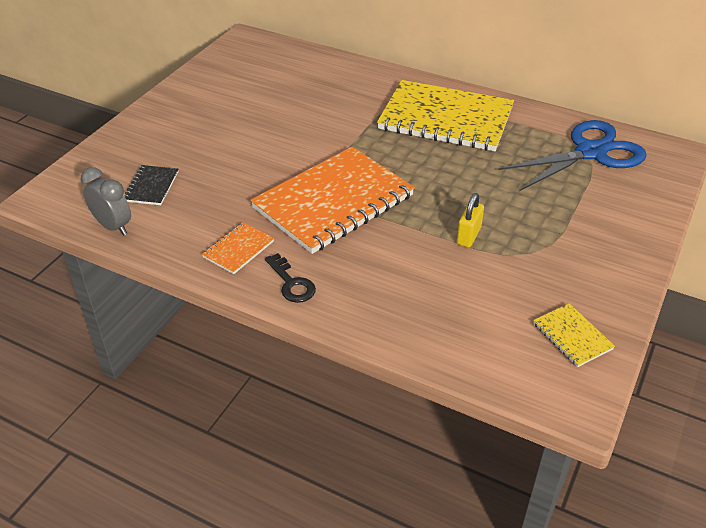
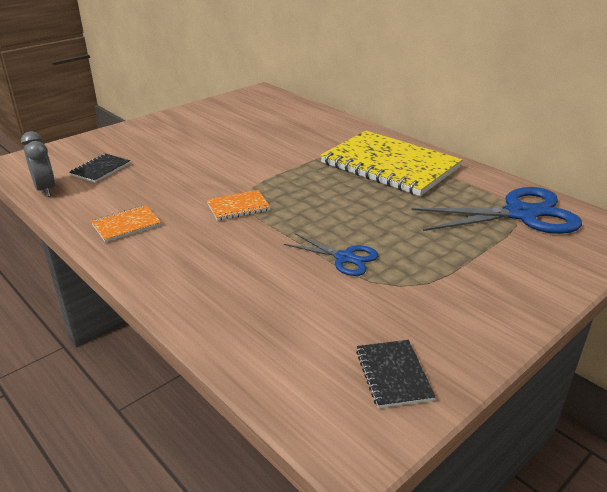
camera: 20 degrees right, 10 degrees down
(291, 283) = (147, 260): black key -> none
(333, 202) = (238, 207): orange notebook -> orange notebook, size x0.42
(468, 236) = (344, 258): yellow padlock -> blue scissors
(572, 336) = (393, 375): yellow notebook -> black notebook

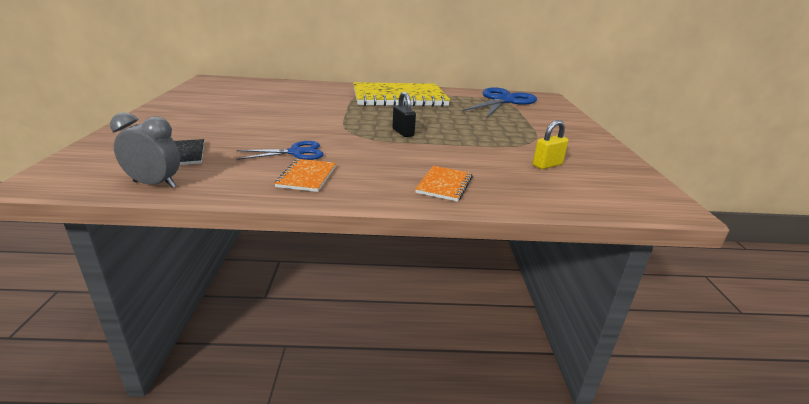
camera: 50 degrees left, 5 degrees down
(238, 207) = (363, 140): orange notebook -> orange notebook (444, 185)
(291, 213) = (403, 132): none -> black padlock
(342, 320) = (547, 165): none -> yellow padlock
(344, 258) = (481, 141): blue scissors -> blue scissors (296, 152)
(393, 375) = (613, 174): black notebook -> none

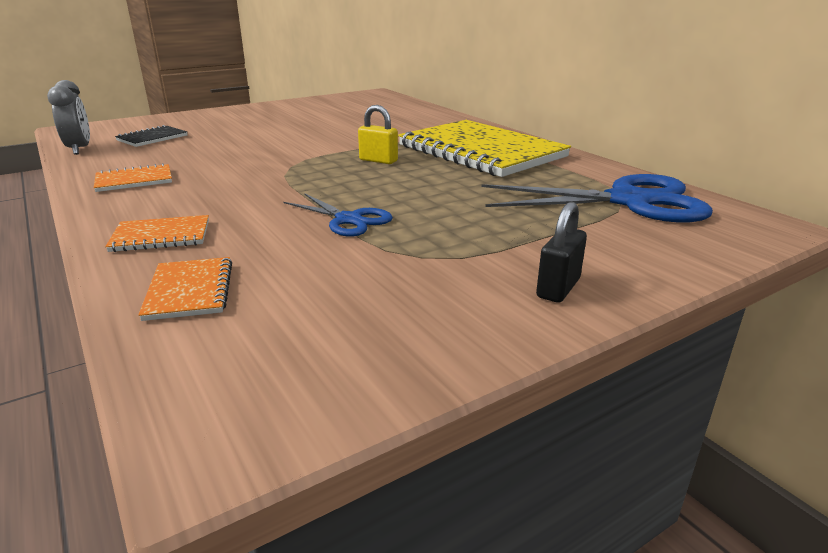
camera: 60 degrees right, 0 degrees up
(296, 152) = (198, 162): blue scissors -> blue scissors (348, 220)
(403, 132) = (331, 182): black padlock -> black padlock (558, 288)
(533, 189) = (190, 290): none -> orange notebook
(547, 165) = (317, 285): yellow padlock -> yellow padlock (378, 160)

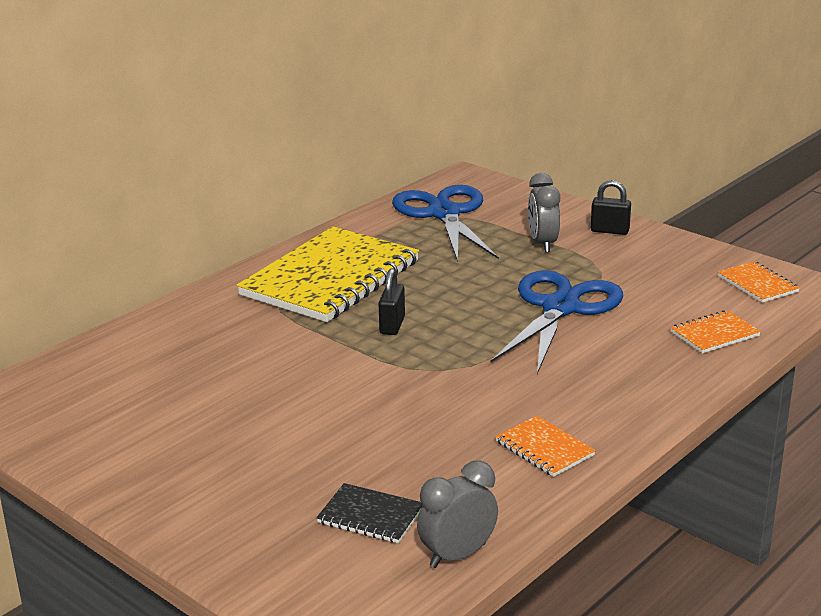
camera: 105 degrees left, 0 degrees up
(161, 236) = (654, 376): orange notebook -> orange notebook (757, 284)
(348, 220) = (560, 308): blue scissors -> blue scissors, size x1.87
(378, 160) = (392, 325): yellow padlock -> black padlock
(525, 237) = (542, 244): none -> grey clock

